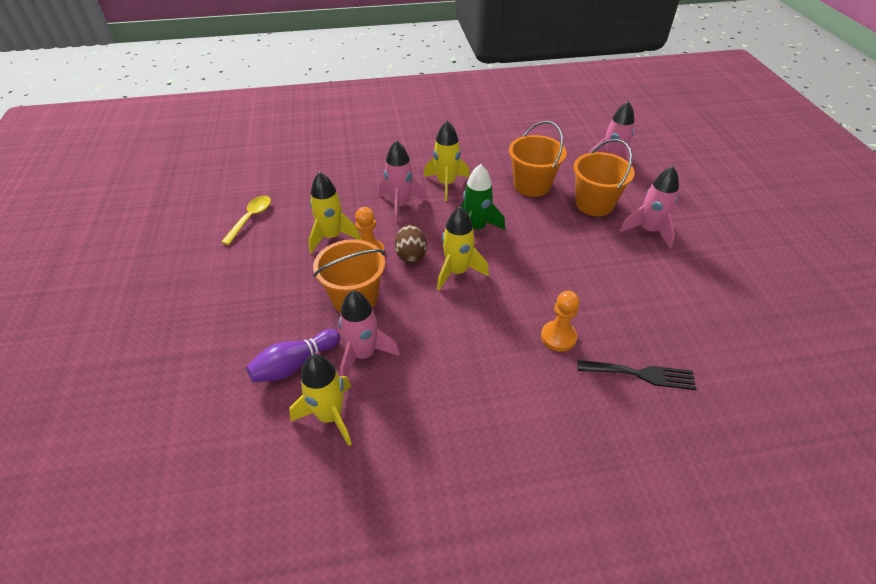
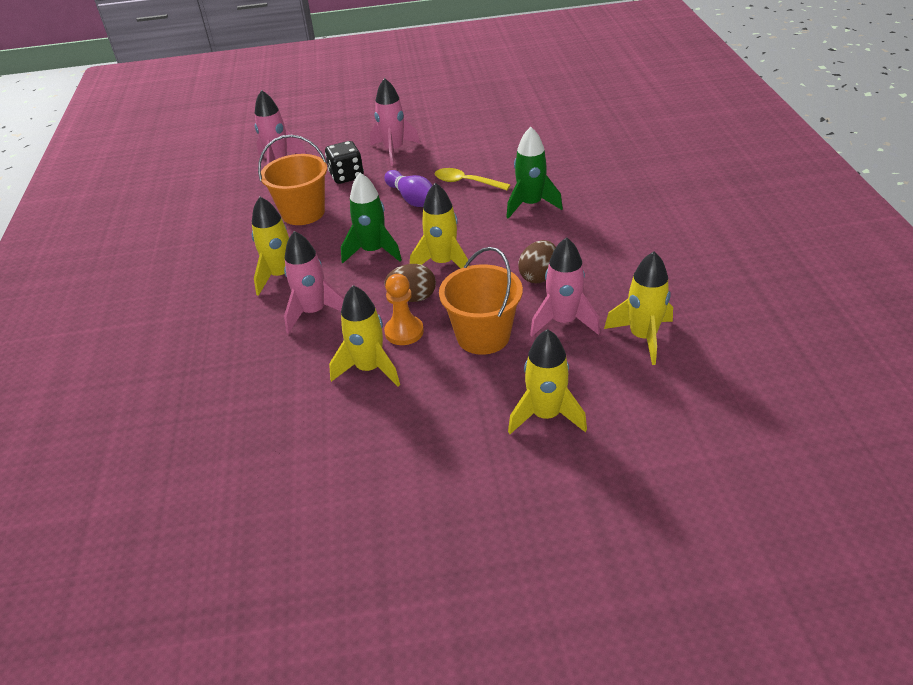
camera: 85 degrees left, 5 degrees down
(250, 218) = (311, 465): yellow spoon -> yellow spoon (466, 182)
(253, 336) = (546, 415): none -> yellow rocket
(295, 364) = (583, 372): purple bowling pin -> purple bowling pin (412, 199)
(433, 339) = (539, 276): none -> brown egg
(558, 337) = (530, 205): orange pawn -> green rocket
(594, 204) = (346, 176): orange bucket -> black dice
(641, 374) = (567, 169): black fork -> none

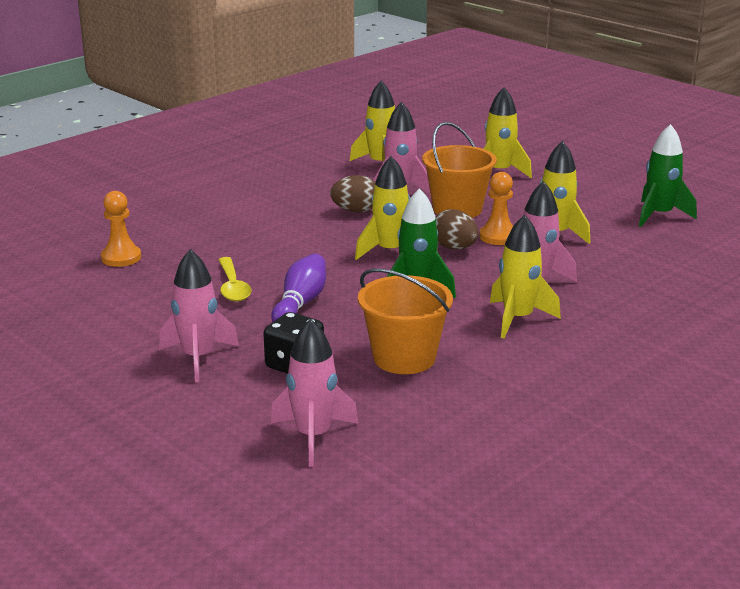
camera: 130 degrees left, 15 degrees down
(530, 205) = (244, 243): green rocket -> green rocket (659, 215)
(558, 154) = (121, 257): none -> orange pawn

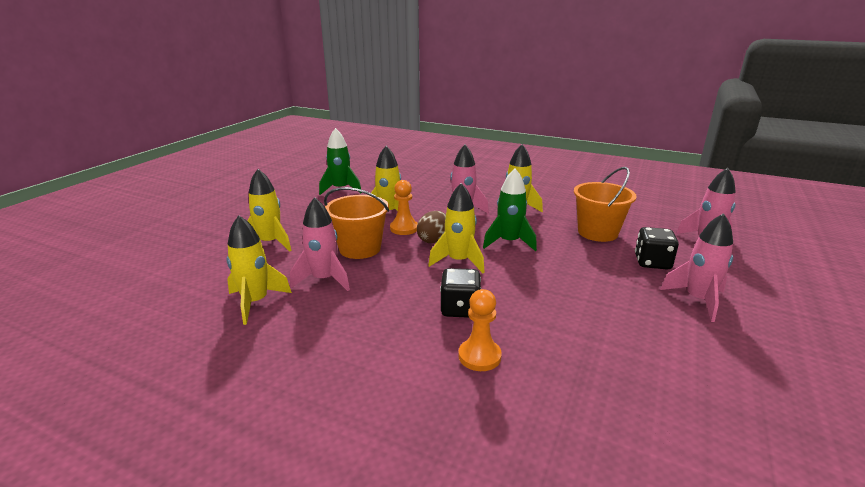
camera: 110 degrees left, 0 degrees up
(121, 257) = (605, 415): orange pawn -> orange pawn (479, 356)
(233, 287) = (585, 317): yellow spoon -> none
(299, 236) = (460, 309): none -> black dice
(300, 304) = (576, 279): purple bowling pin -> none
(355, 211) = (386, 292): brown egg -> none

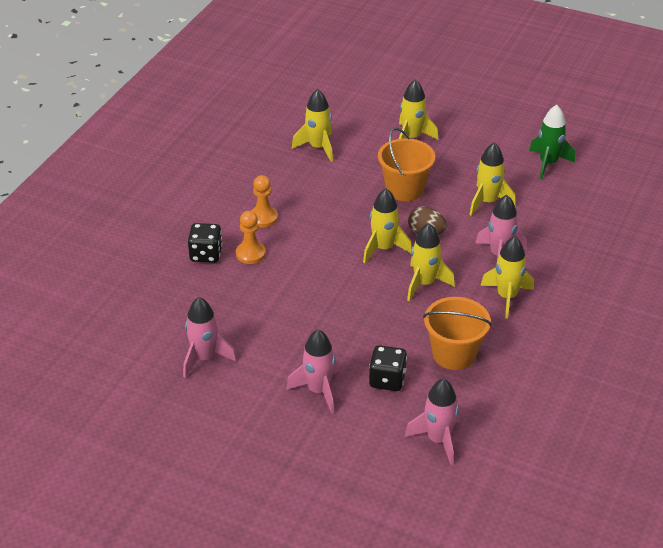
camera: 90 degrees right, 15 degrees up
(324, 280) = (350, 175): pink rocket -> pink rocket (204, 358)
(404, 228) = (450, 214): orange pawn -> orange pawn (263, 218)
(460, 309) = (308, 247): black dice -> black dice (206, 254)
(509, 242) = (424, 283): green rocket -> yellow rocket

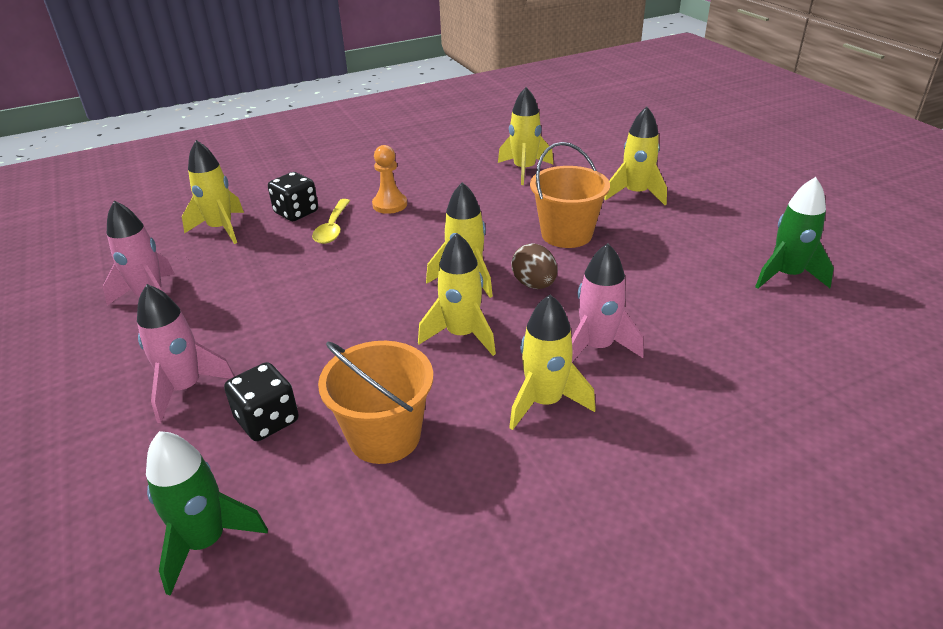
camera: 40 degrees right, 5 degrees down
(250, 254) = (333, 228): orange pawn -> yellow spoon
(438, 440) = (206, 542): pink rocket -> green rocket
(487, 202) = (652, 284): yellow rocket -> yellow rocket (221, 229)

